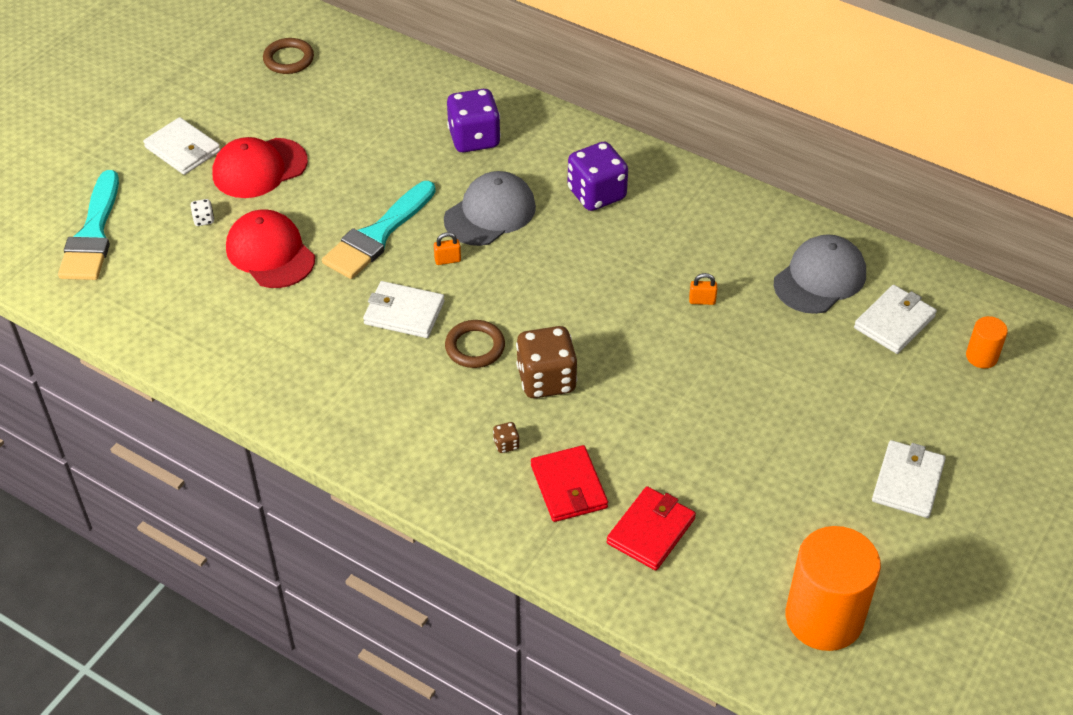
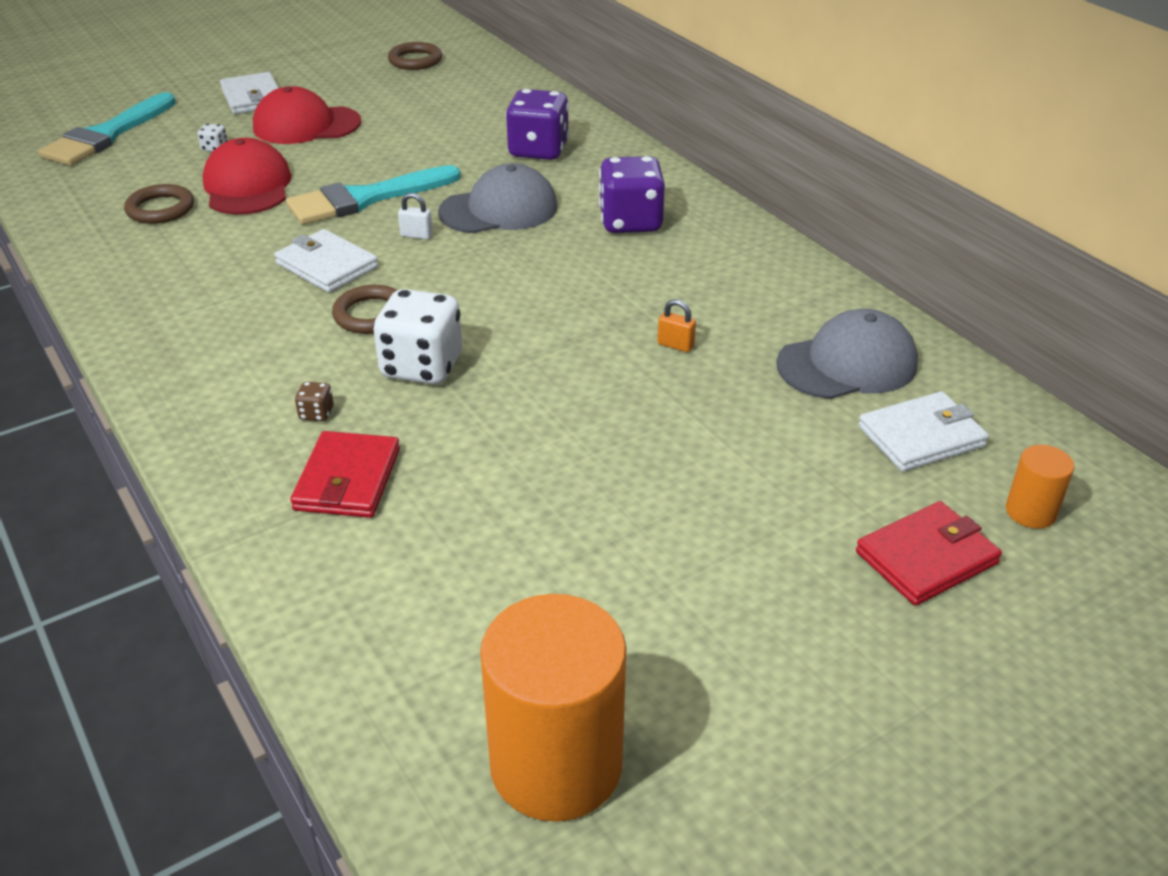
camera: 25 degrees right, 10 degrees down
(220, 300) = (160, 209): none -> brown ring
(447, 260) = (416, 235): orange padlock -> white padlock
(546, 380) = (422, 366): brown dice -> white dice
(651, 531) = (404, 563): red wallet -> red wallet (926, 557)
(907, 481) = (815, 628): white wallet -> none

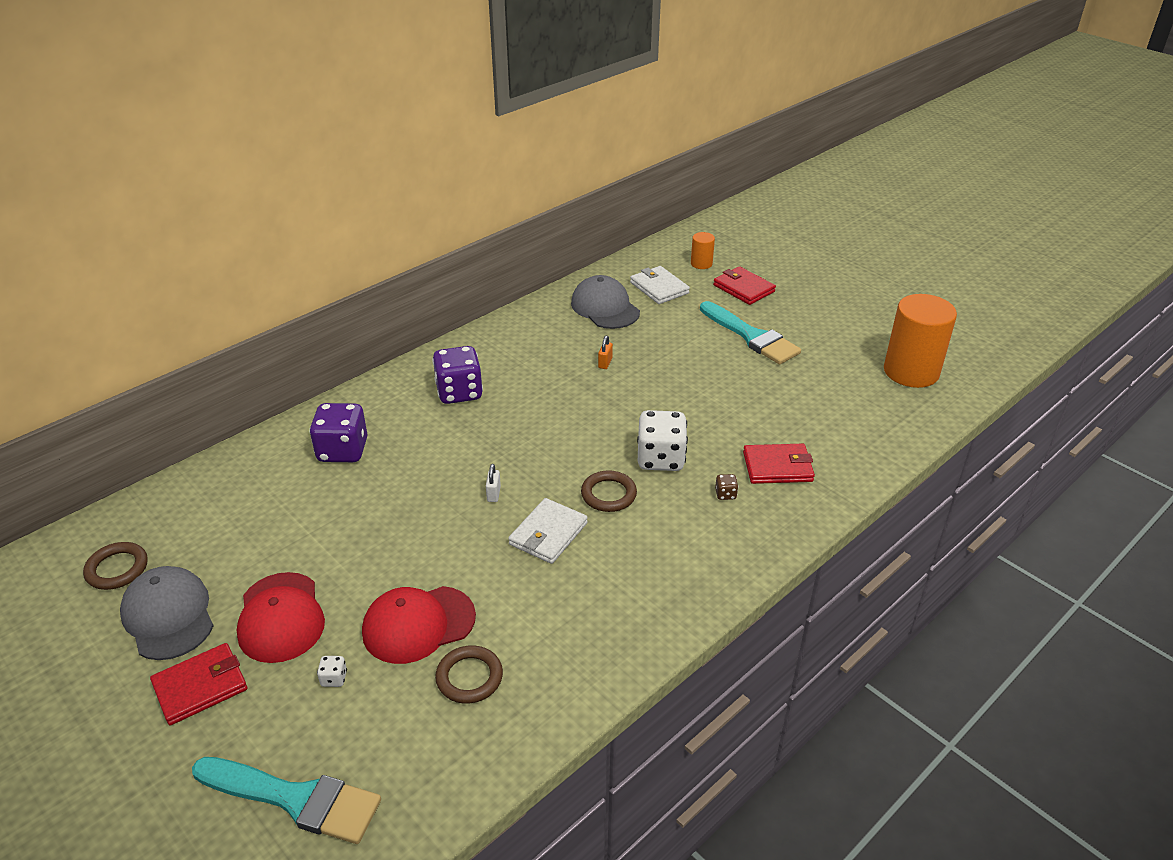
camera: 100 degrees left, 0 degrees up
(253, 98) = (200, 686): white wallet -> red wallet
(365, 199) = (436, 537): turquoise brush -> turquoise brush (751, 336)
(499, 209) = (447, 457): grey cap -> grey cap (168, 616)

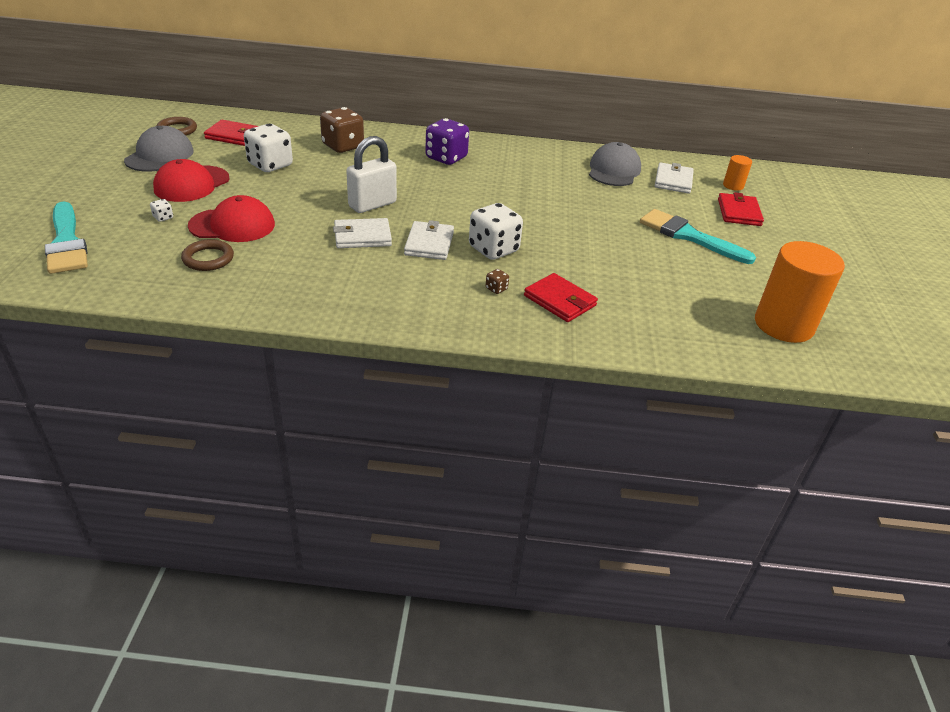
camera: 45 degrees right, 0 degrees up
(200, 686) = (120, 184): red wallet -> red wallet (233, 136)
(315, 529) = (270, 165): none -> white dice
(343, 451) = (343, 146): purple dice -> brown dice
(418, 624) = (232, 225): red cap -> red cap turned 150 degrees clockwise
(493, 494) = (372, 204): white padlock -> white padlock, size x2.41
(605, 363) = (556, 192): orange padlock -> none
(608, 494) = (429, 243): brown ring -> white wallet
(751, 336) = (689, 236): turquoise brush -> turquoise brush turned 120 degrees clockwise

